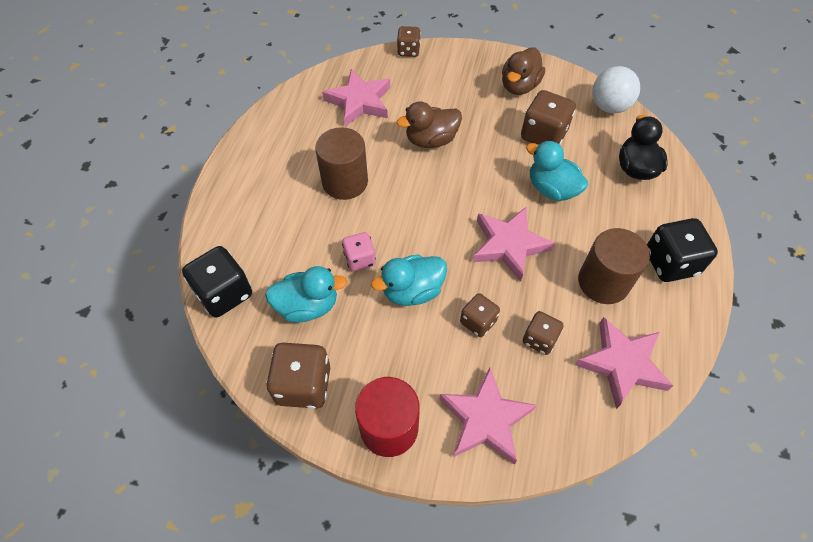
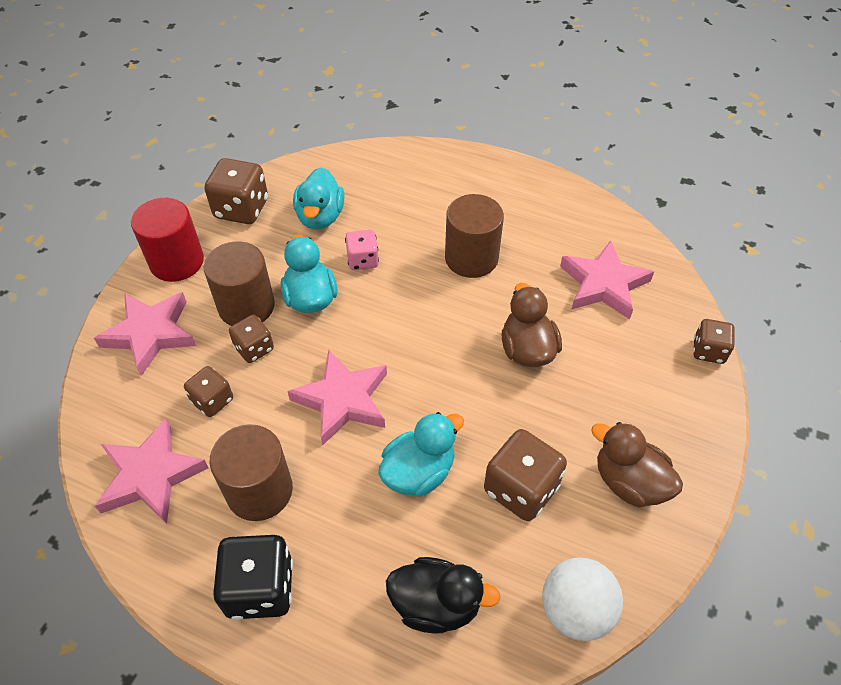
camera: 100 degrees right, 5 degrees down
(224, 293) = (353, 162): black dice -> none
(433, 342) = (246, 306): none -> brown cylinder

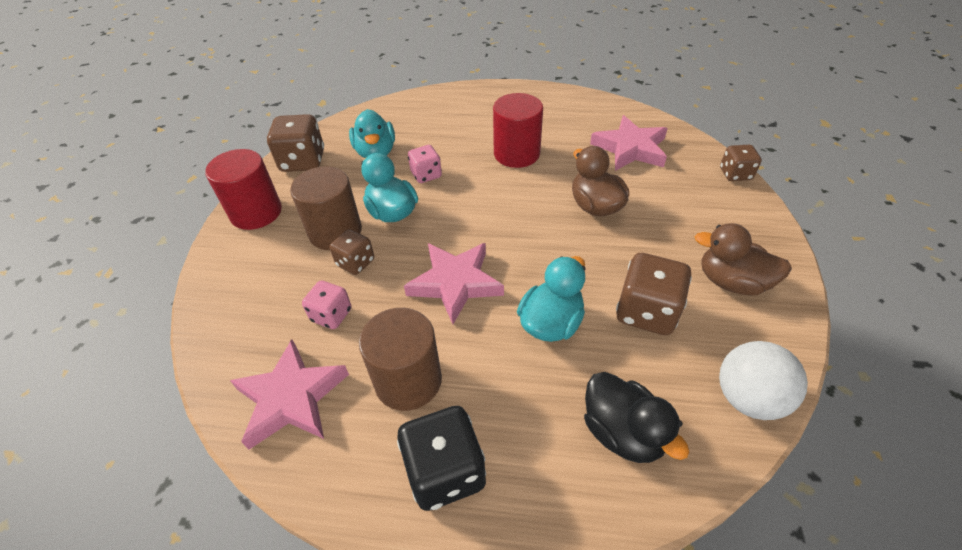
camera: 15 degrees left, 5 degrees down
(150, 334) = (249, 275): pink star -> none
(212, 400) = (331, 315): brown dice -> pink dice
(436, 604) = (622, 432): black duck -> black duck turned 60 degrees clockwise
(471, 258) = (516, 154): brown cylinder -> red cylinder

